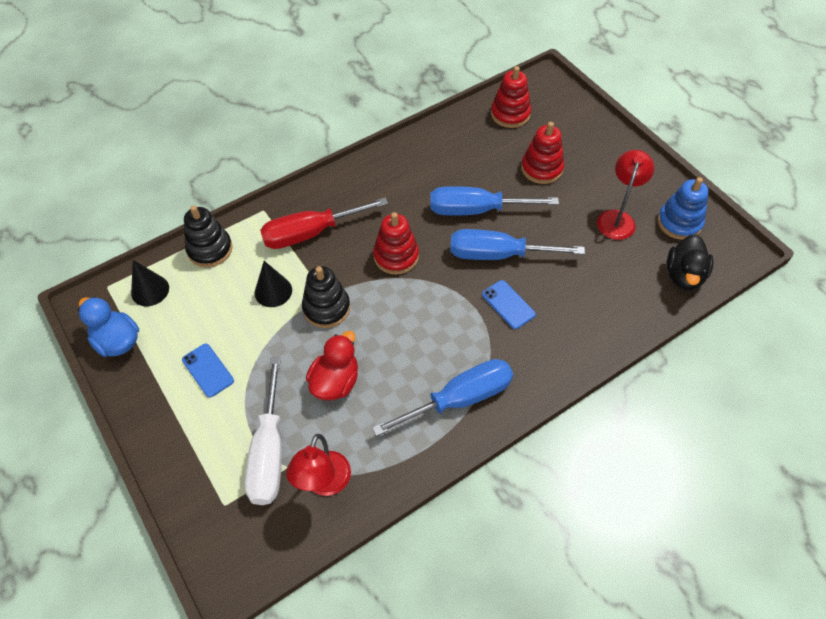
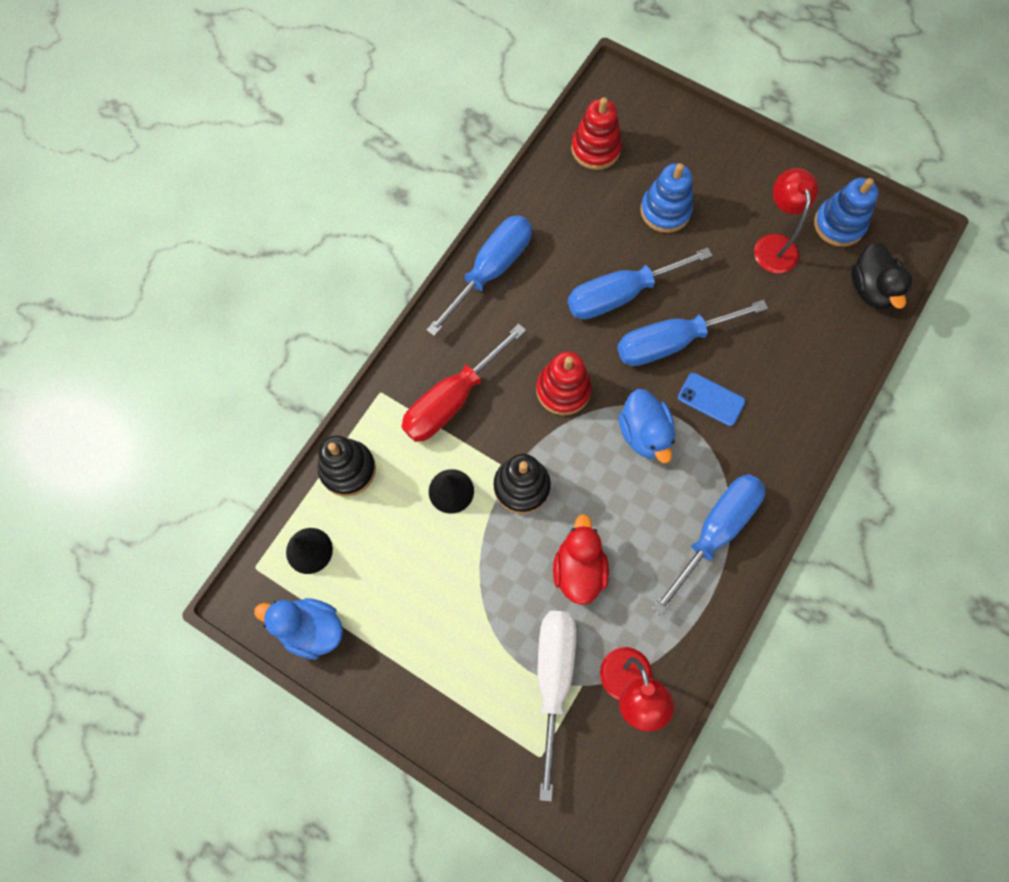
camera: 25 degrees left, 15 degrees up
(208, 370) = (434, 617): blue phone -> none
(269, 452) = (553, 678): white screwdriver -> white screwdriver turned 150 degrees counterclockwise
(388, 163) = (491, 270): none -> blue screwdriver
(441, 308) = (644, 433): none -> blue duck
(541, 168) = (665, 211): red stacking toy -> blue stacking toy

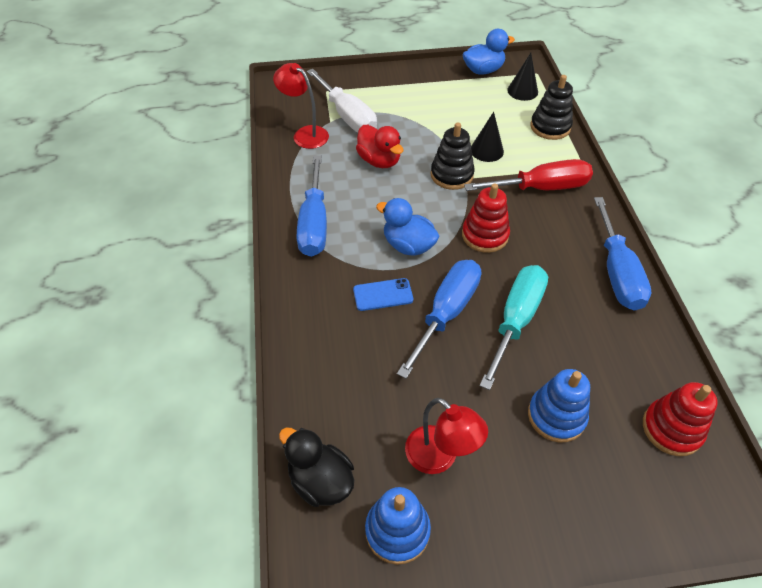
camera: 140 degrees right, 20 degrees down
(452, 400) = (541, 188): red screwdriver -> red screwdriver turned 75 degrees clockwise
(620, 294) = (516, 320): blue screwdriver -> turquoise screwdriver

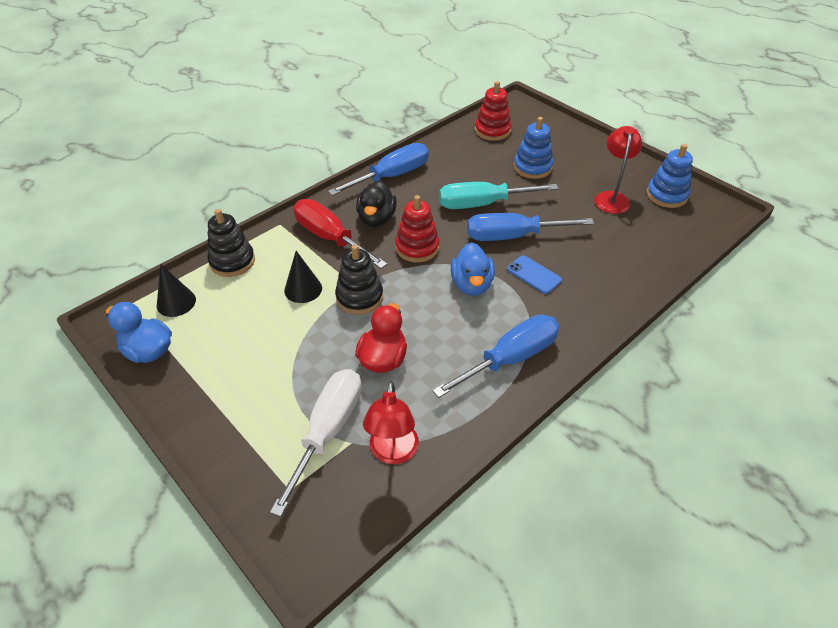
camera: 125 degrees left, 5 degrees down
(320, 480) = (685, 234): black duck -> black duck (376, 219)

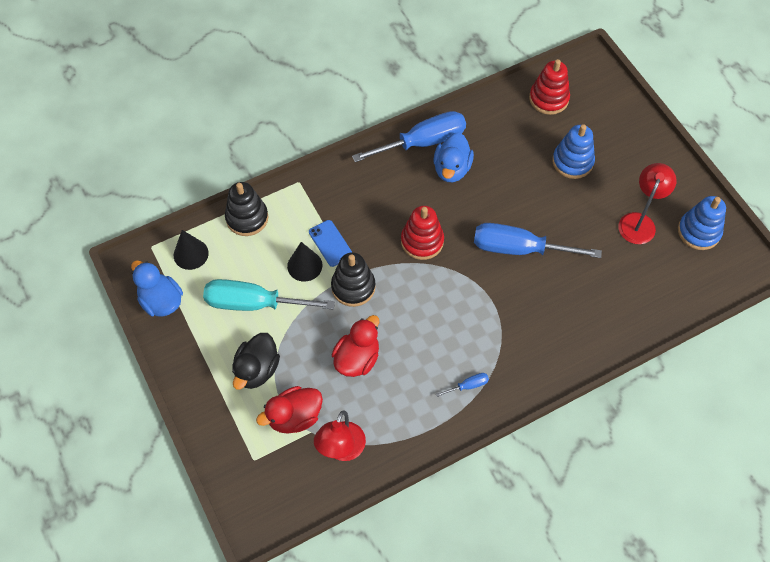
camera: 15 degrees right, 15 degrees up
(328, 431) = (294, 417): white screwdriver -> red duck
(330, 238) = (342, 210): red screwdriver -> none
(376, 219) = (393, 196): black duck -> black duck (257, 370)
(471, 285) = (460, 297): blue duck -> blue duck (452, 169)
(482, 204) = (503, 200): turquoise screwdriver -> turquoise screwdriver (254, 303)
(510, 358) = (468, 386): blue screwdriver -> blue screwdriver, size x0.41
(534, 274) = (523, 299): blue phone -> blue phone (330, 243)

